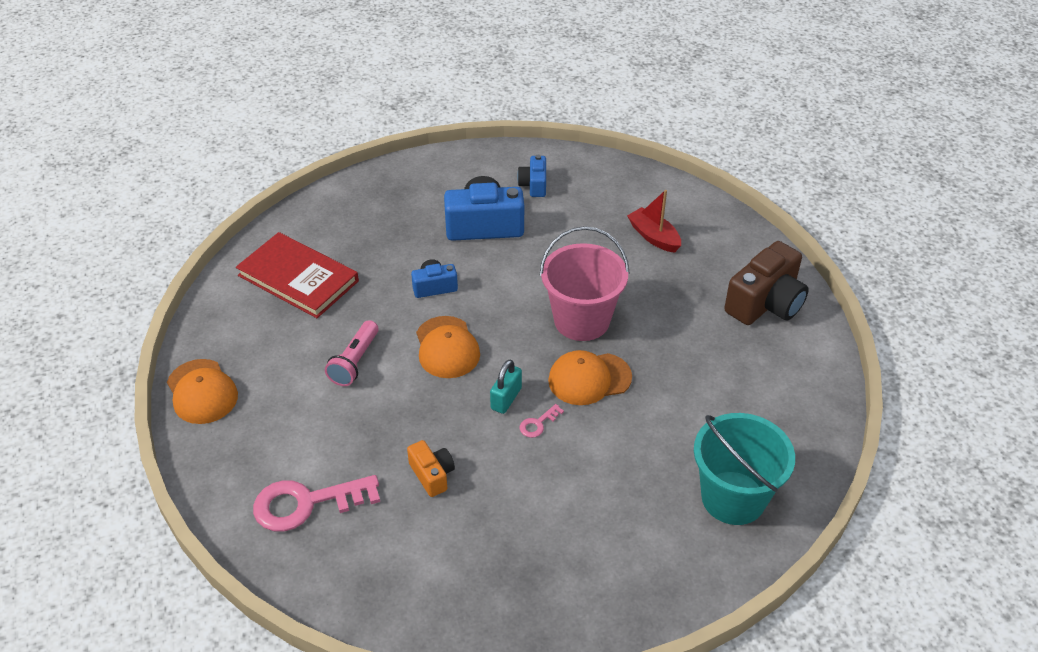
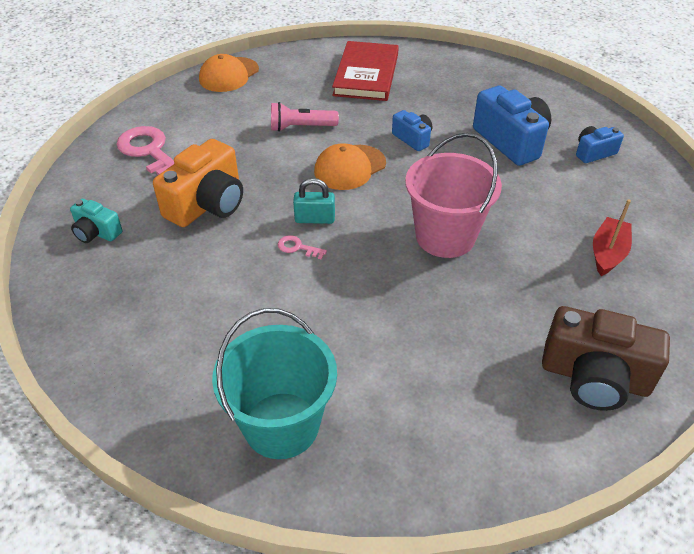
camera: 65 degrees right, 0 degrees up
(419, 581) = (97, 232): none -> turquoise camera
(432, 475) = (207, 204): orange camera -> orange camera, size x1.86
(589, 379) = (374, 264): orange cap -> none

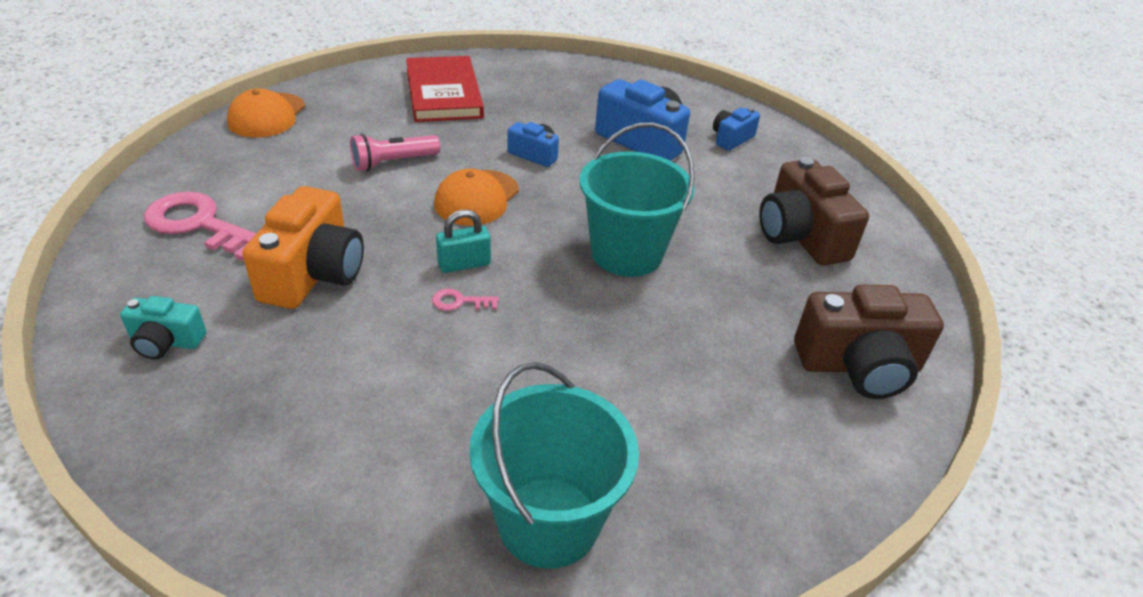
camera: 25 degrees left, 5 degrees down
(445, 237) = (626, 253): pink bucket -> turquoise bucket
(608, 253) = (800, 236): red boat -> brown camera

